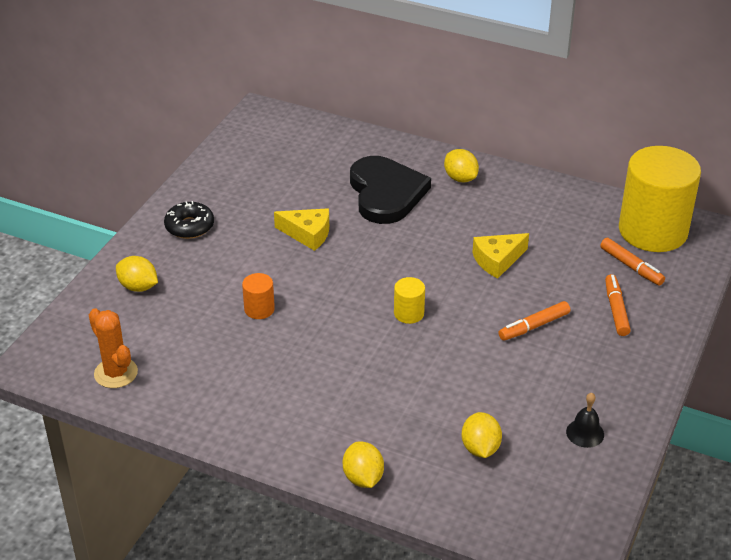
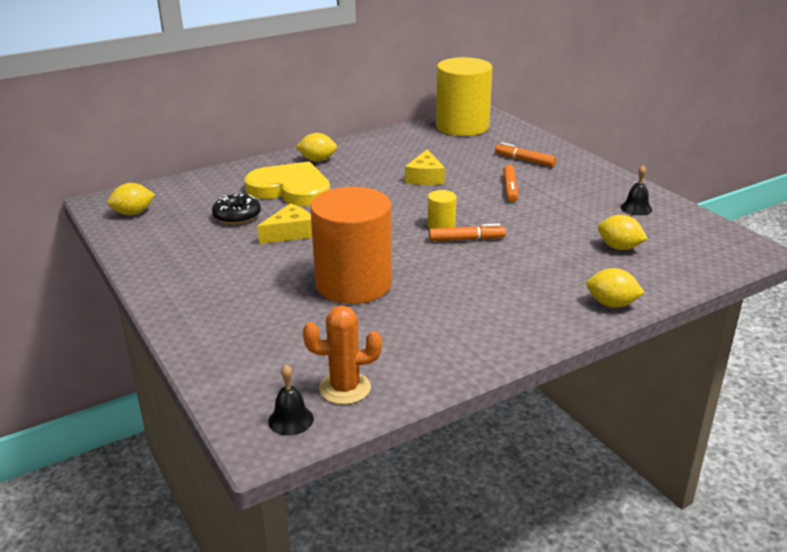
camera: 55 degrees left, 10 degrees down
(62, 365) = (291, 420): none -> black bell
(138, 287) = (237, 335): yellow lemon -> yellow lemon (133, 213)
(189, 226) = (194, 281): black donut -> black donut (237, 216)
(259, 309) = (353, 284): orange cylinder -> orange cylinder, size x2.43
(386, 193) = (291, 189): black heart -> yellow heart
(631, 267) = (488, 143): orange marker -> orange marker (466, 239)

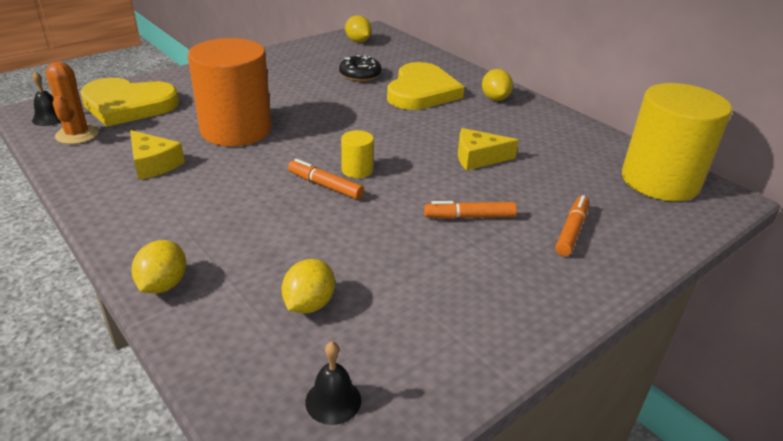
camera: 80 degrees right, 5 degrees up
(269, 361) = (128, 105): none -> yellow heart
(290, 233) = (331, 97): yellow cheese -> yellow cheese (153, 164)
(466, 239) = (325, 185): orange marker -> orange marker turned 135 degrees clockwise
(636, 208) = (441, 335): black bell -> black bell (333, 400)

